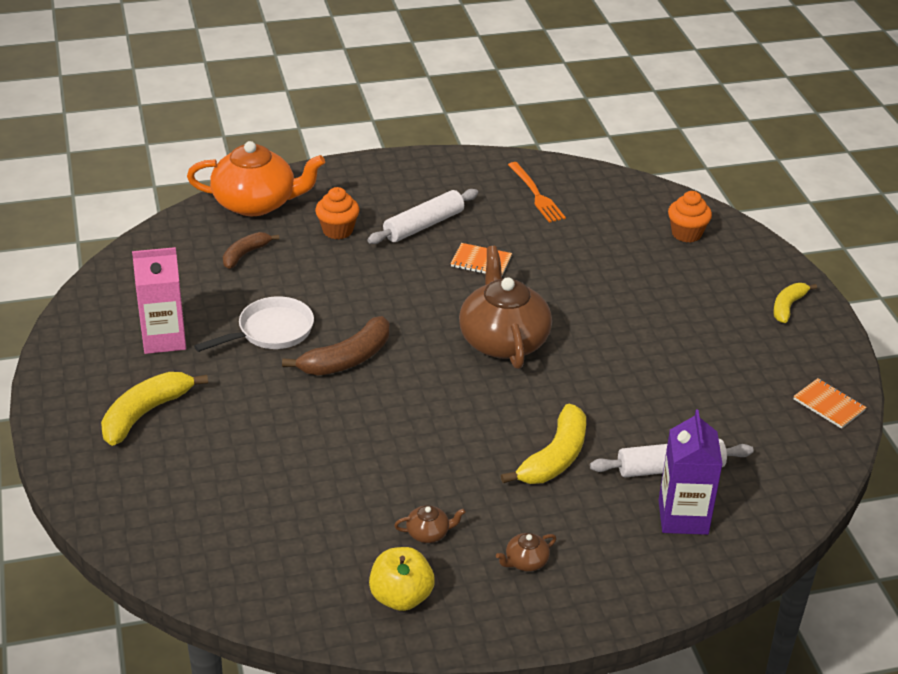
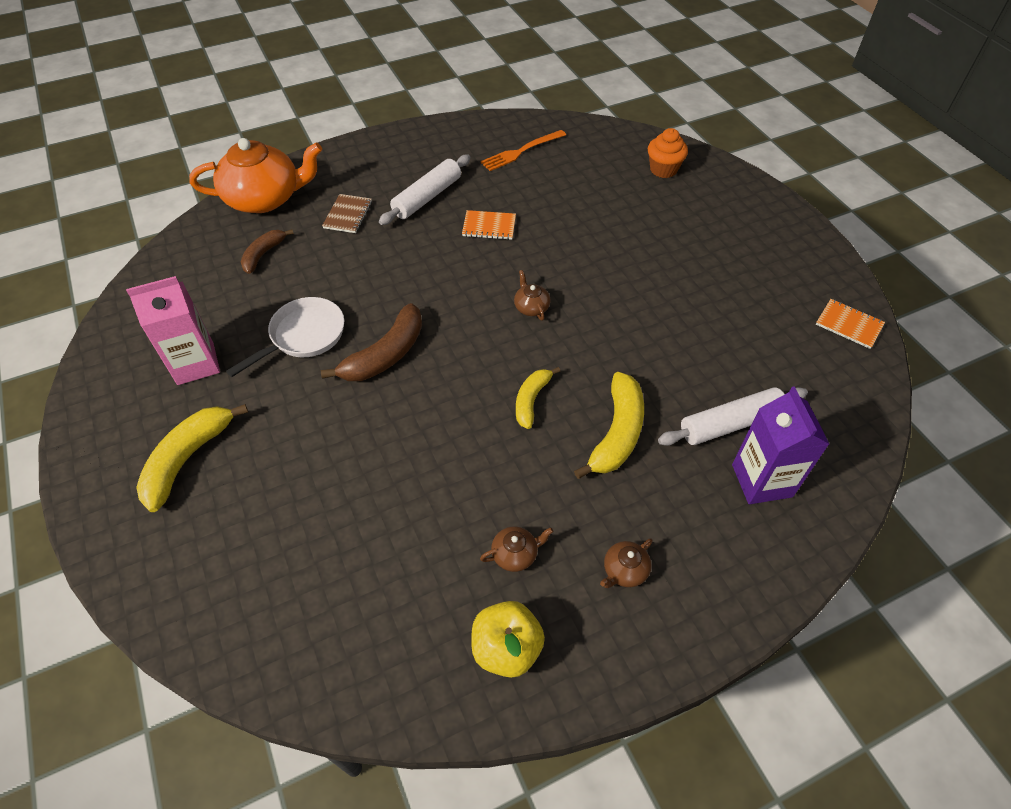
camera: 10 degrees left, 15 degrees up
(337, 230) = (348, 215): orange cupcake -> brown notebook
(503, 340) = (531, 307): brown teapot -> brown teapot, size x0.40
(536, 195) = (521, 151): orange fork -> orange fork turned 90 degrees clockwise
(788, 306) = (775, 228): yellow banana -> yellow banana (531, 400)

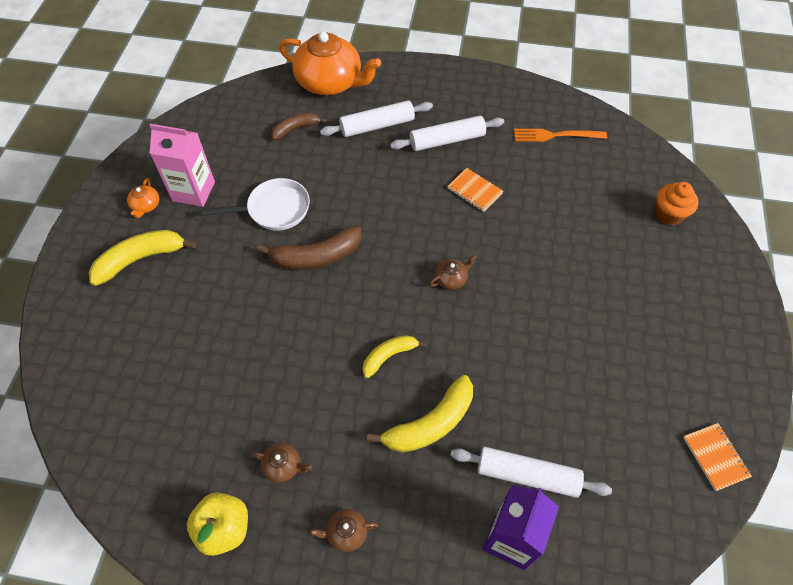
camera: 35 degrees right, 5 degrees up
(148, 405) = (146, 206): none -> orange teapot
(348, 215) = (377, 126): brown notebook -> white rolling pin
(531, 307) = (451, 279): brown teapot -> brown teapot turned 45 degrees clockwise

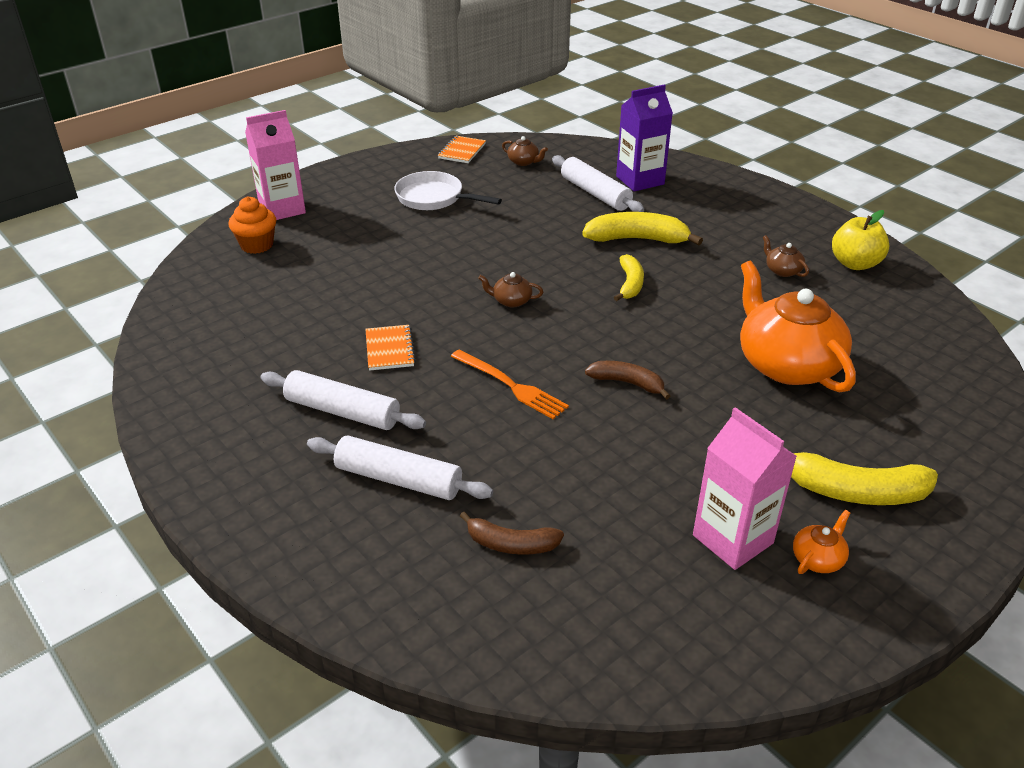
camera: 140 degrees left, 20 degrees down
(274, 209) = (636, 454): white pan -> white pan (434, 198)
(316, 256) = (627, 383): brown banana -> brown banana, size x0.62
(330, 82) = (381, 590): orange teapot -> orange teapot (786, 364)
(346, 533) = (756, 225): brown teapot -> brown teapot (524, 162)
(389, 356) = (630, 284): yellow banana -> yellow banana turned 90 degrees counterclockwise
(555, 135) = (227, 349): orange fork -> orange fork (511, 386)
(714, 260) = (282, 209): none -> pink carton

